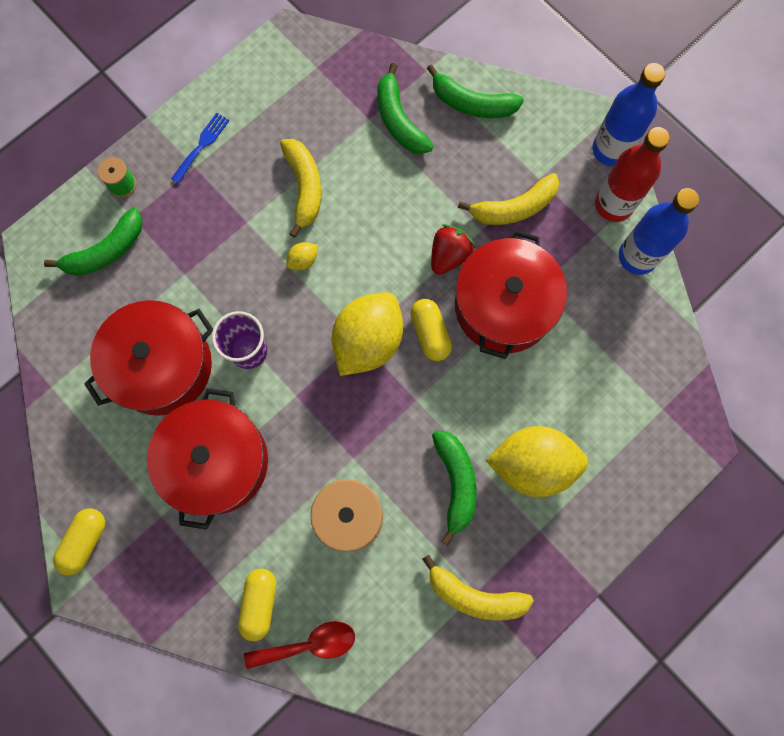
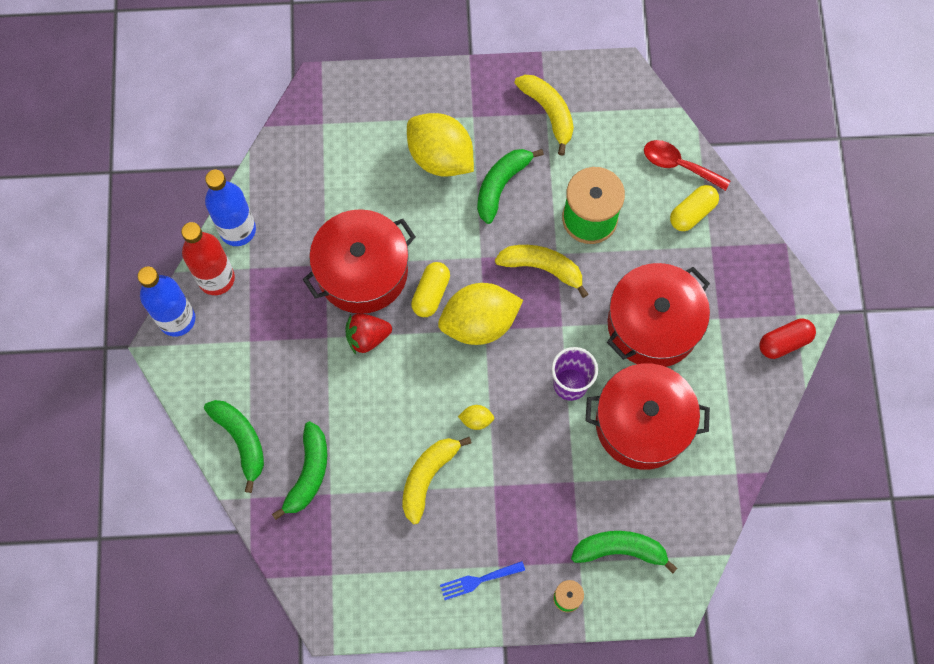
camera: 140 degrees left, 5 degrees down
(85, 541) = (784, 342): yellow capsule -> red capsule
(513, 208) = (288, 334): yellow banana -> yellow banana (542, 268)

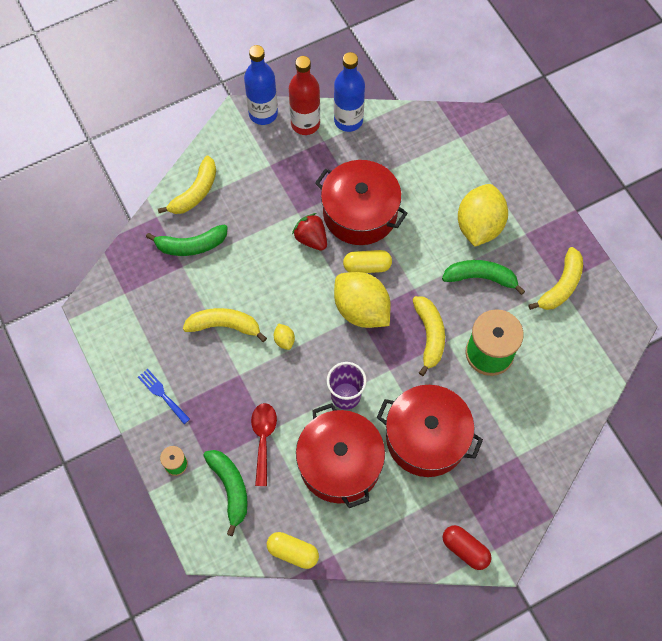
camera: 65 degrees right, 5 degrees down
(241, 440) = (195, 192): green banana -> yellow banana
(679, 165) = (574, 402): red spoon -> red spoon (263, 439)
(692, 213) = (538, 429): yellow capsule -> yellow capsule (293, 552)

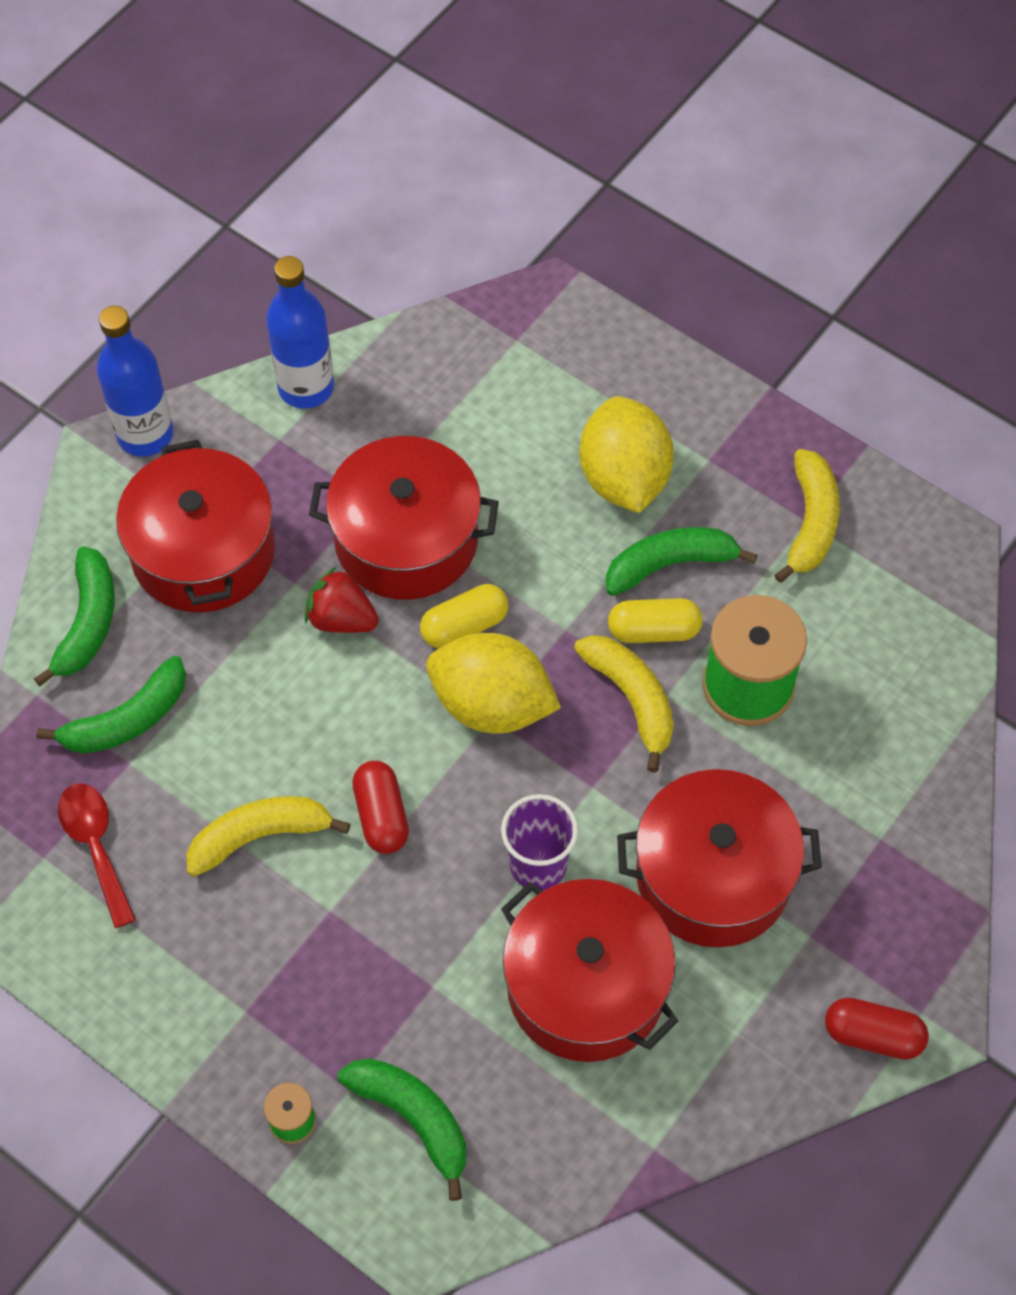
camera: 25 degrees left, 5 degrees down
(162, 394) = (205, 1007): blue fork -> none
(195, 192) = (87, 623): yellow banana -> green banana
(263, 180) = (203, 551): none -> red pot
(263, 439) = (430, 1005): red spoon -> red spoon (96, 847)
(284, 340) = (381, 815): yellow lemon -> red capsule
(293, 552) = (580, 1178): yellow capsule -> yellow capsule (653, 630)
(305, 124) = (231, 423): red bottle -> none

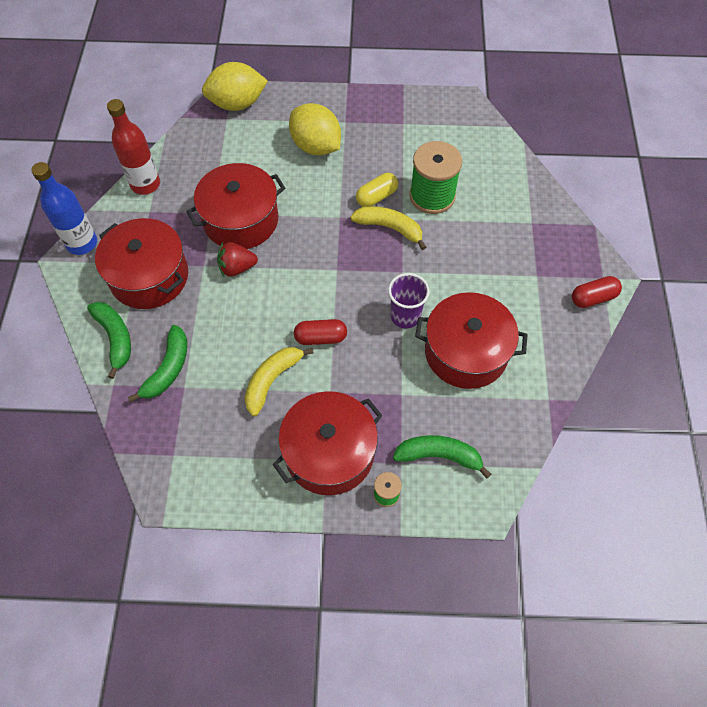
camera: 35 degrees left, 0 degrees up
(96, 847) = (196, 434): red spoon -> none
(306, 387) = (145, 184): blue bottle -> red bottle
(381, 815) = (321, 338): red capsule -> red capsule turned 45 degrees counterclockwise
(464, 626) = (295, 240): yellow capsule -> none
(492, 704) = (332, 264): yellow lemon -> yellow lemon (237, 104)
(670, 564) = (362, 168): green banana -> none
(713, 875) = (480, 276): red pot -> red pot (329, 452)
(810, 522) = (405, 123): yellow banana -> none

